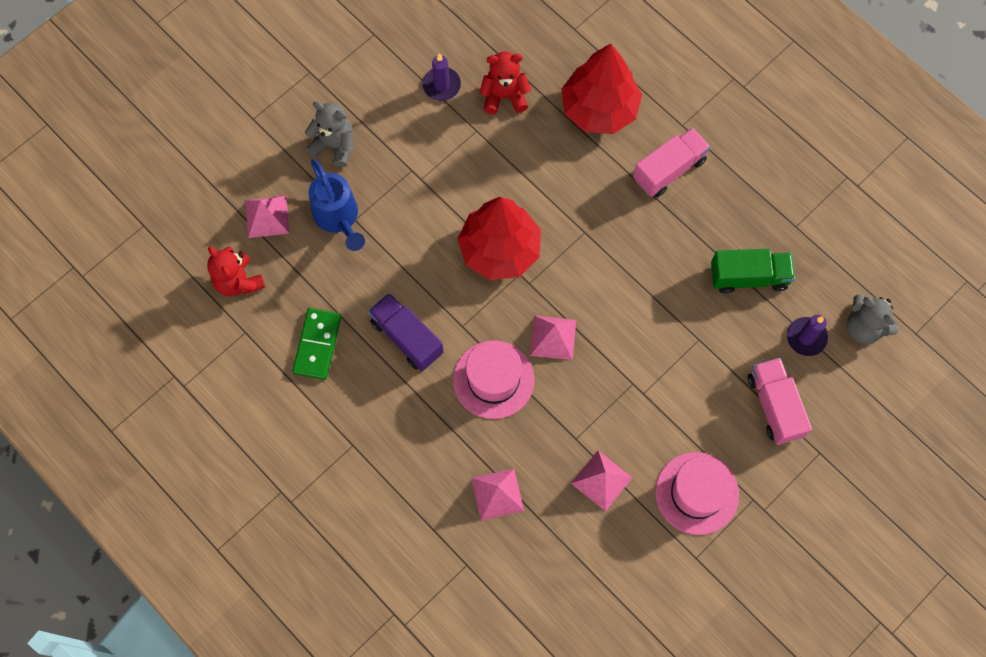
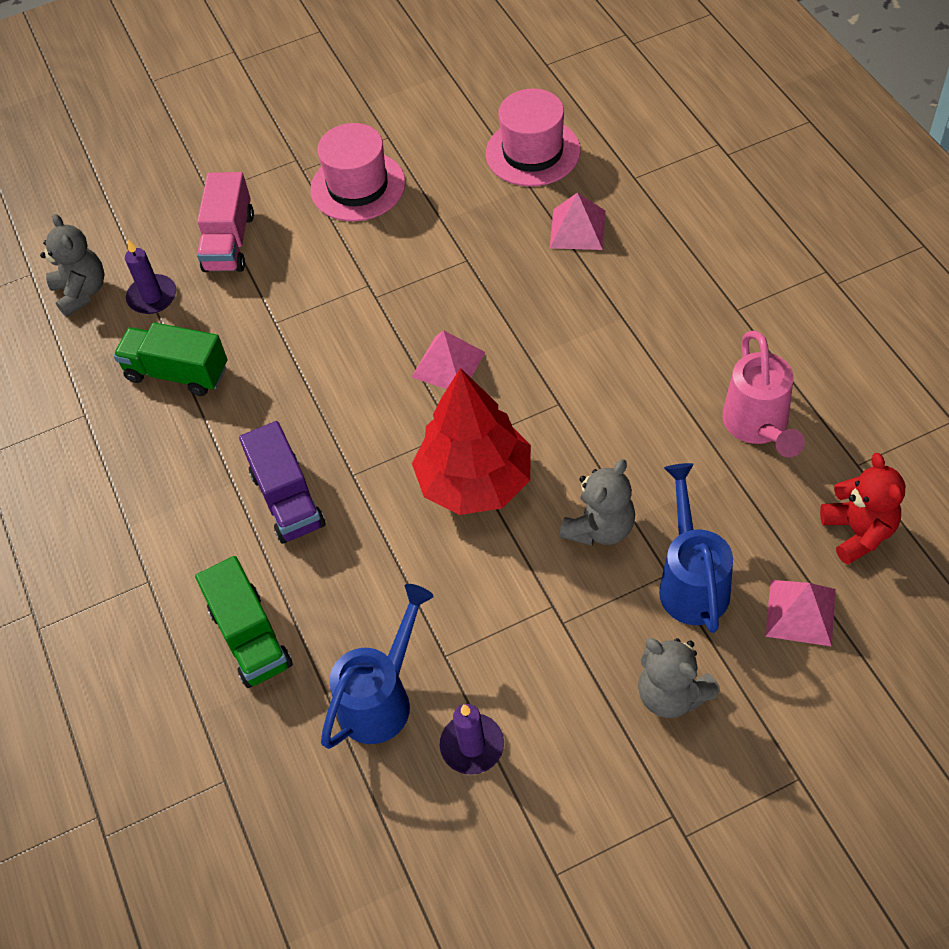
camera: 155 degrees left, 15 degrees down
(317, 344) = (758, 426): green domino -> pink watering can
(406, 239) = (600, 528): none -> grey teddy bear
(407, 337) = (635, 407): purple truck -> purple truck (287, 499)
(493, 379) = (540, 337): pink hat -> pink hat (533, 152)
(504, 96) = (381, 698): red teddy bear -> blue watering can
(599, 109) = (250, 637): red tree -> green truck
(601, 480) = (455, 217): pink pyramid -> none
(669, 170) = (200, 525): pink truck -> none

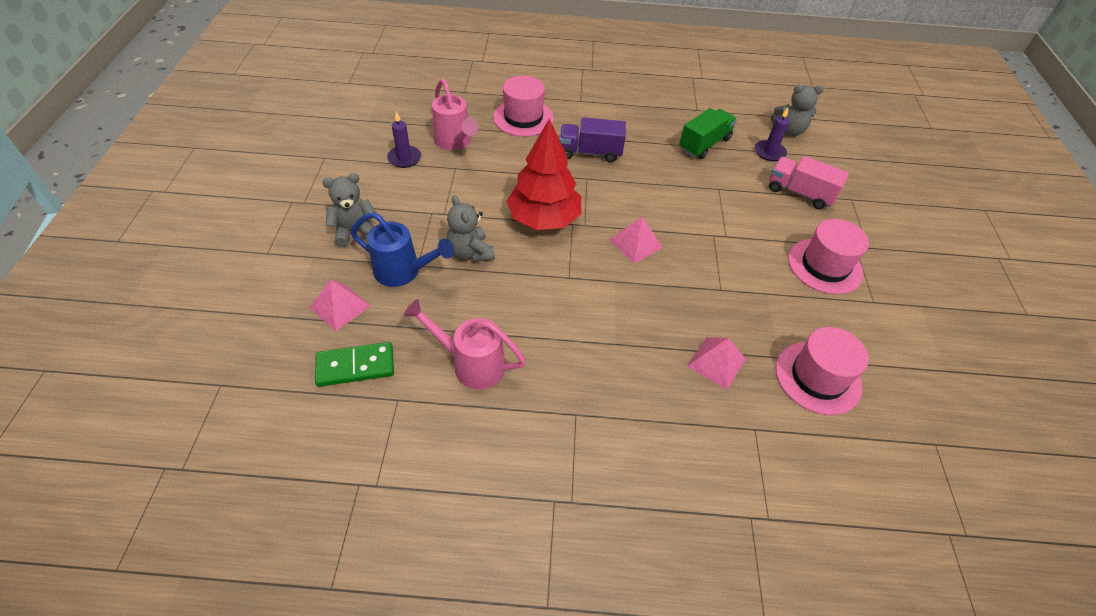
camera: 110 degrees right, 5 degrees down
(250, 637) = (523, 118): green truck -> pink hat
(381, 698) = (455, 142): blue watering can -> pink watering can
(858, 532) = (355, 366): red teddy bear -> green domino

